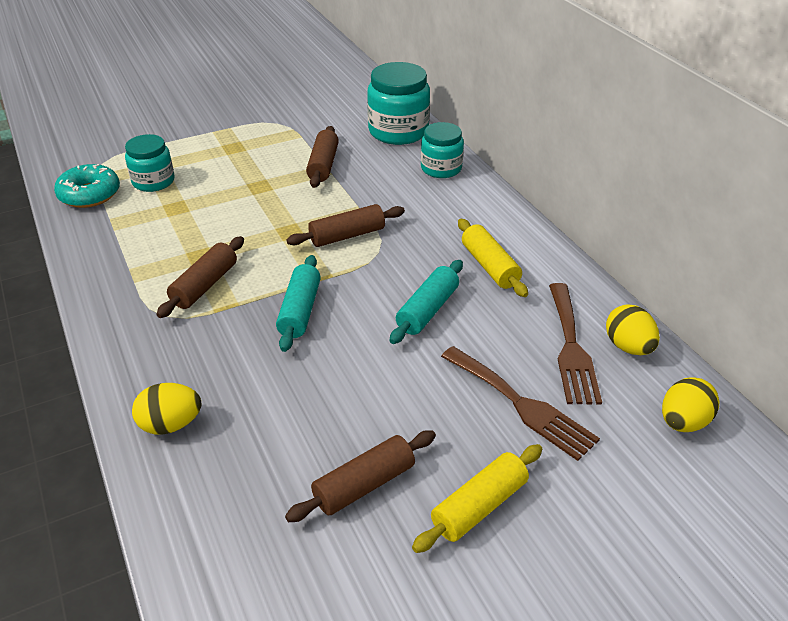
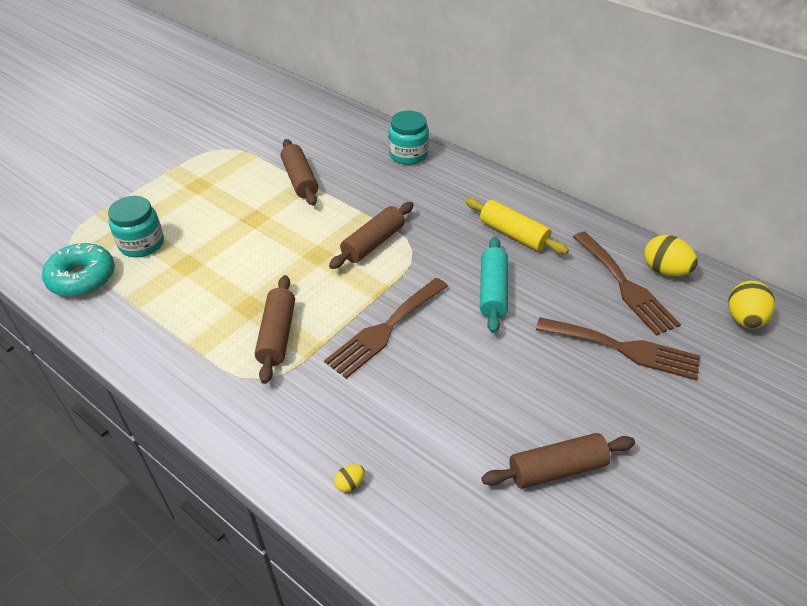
camera: 25 degrees left, 5 degrees up
(171, 424) = (350, 483): yellow egg -> yellow egg, size x0.48
(300, 311) = (385, 329): turquoise rolling pin -> brown fork
(364, 485) = (557, 469): brown rolling pin -> brown rolling pin turned 45 degrees clockwise
(398, 131) = (344, 128): turquoise jar -> none
(479, 506) = (655, 449): yellow rolling pin -> none

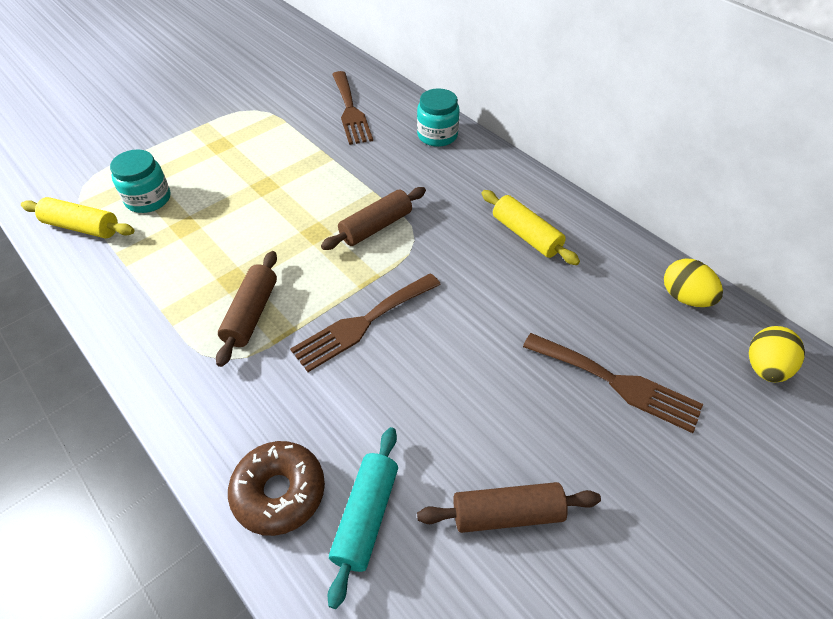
camera: 10 degrees right, 5 degrees up
(82, 278) = (82, 227): turquoise donut -> yellow rolling pin
(300, 180) = (320, 150): brown rolling pin -> none
(350, 483) = (279, 492): yellow egg -> brown donut
(492, 291) = (487, 296): turquoise rolling pin -> turquoise rolling pin (366, 516)
(625, 286) = (635, 309): brown fork -> brown fork (350, 111)

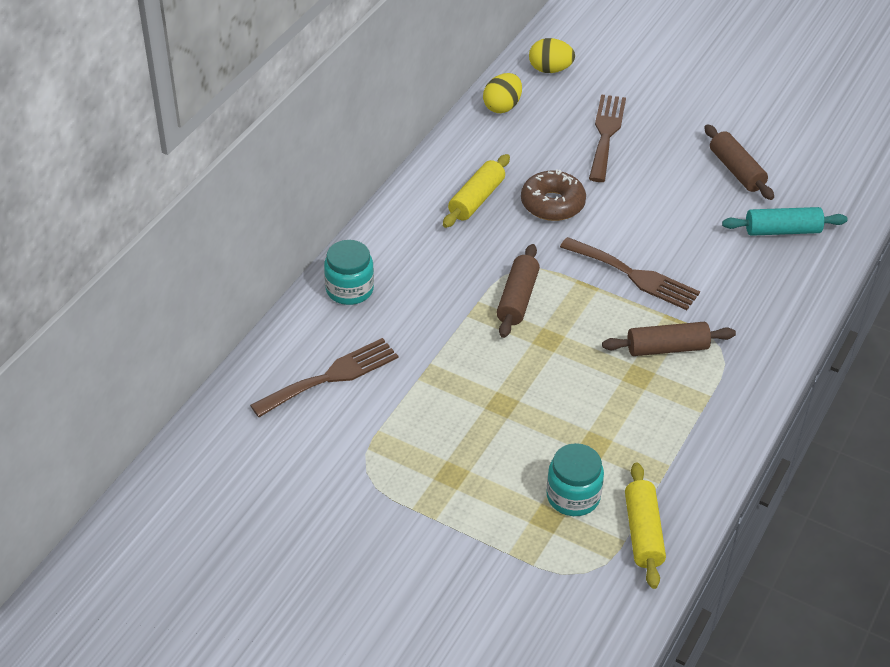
camera: 110 degrees left, 5 degrees down
(279, 492) = (797, 276): brown donut -> brown donut (552, 204)
(376, 227) = (517, 299): brown rolling pin -> brown rolling pin turned 75 degrees clockwise

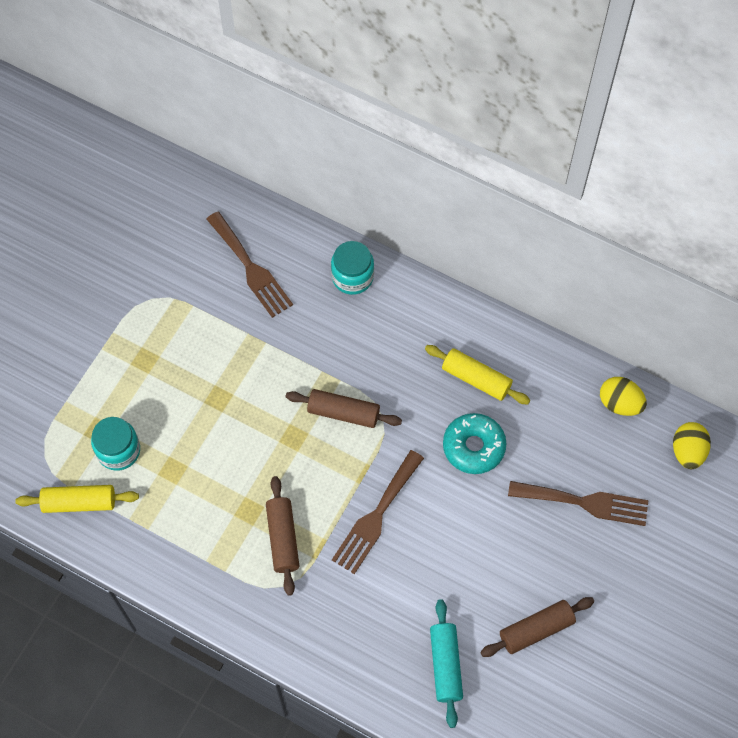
camera: 90 degrees right, 20 degrees up
(552, 204) = (473, 447): brown donut -> turquoise donut

